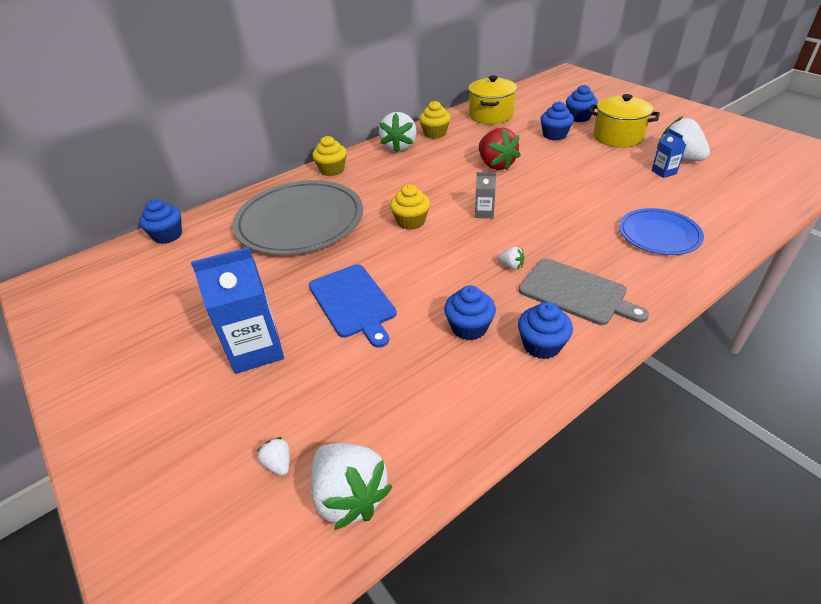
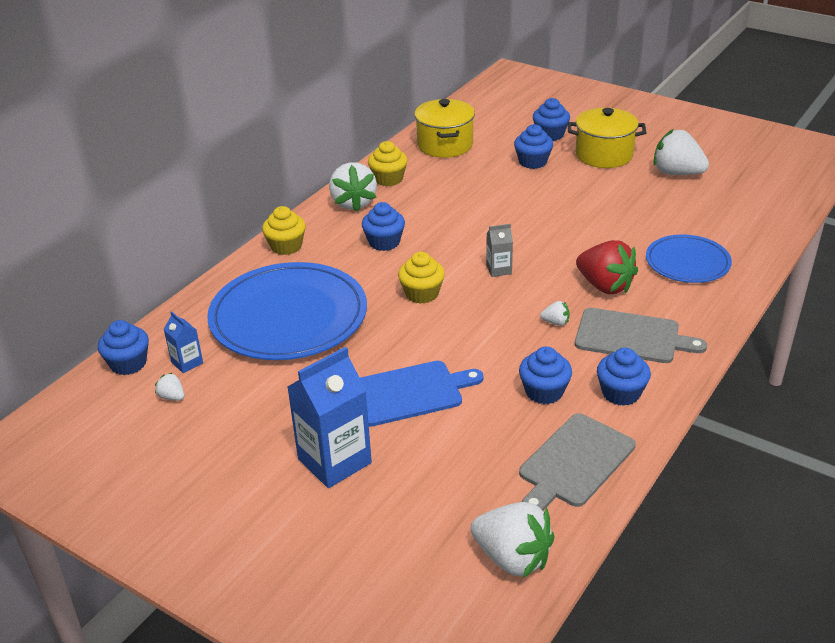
camera: 20 degrees left, 5 degrees down
(278, 463) = (429, 552): white strawberry -> white strawberry (172, 397)
(300, 221) = (288, 316): grey plate -> blue plate
(353, 302) = (410, 393): blue cutting board -> blue cutting board turned 60 degrees counterclockwise
(405, 178) = (384, 242): none -> blue cupcake
(463, 406) = (574, 463): none -> grey cutting board
(495, 165) = (483, 210): red strawberry -> red strawberry (605, 286)
(663, 172) = (667, 191): blue carton -> blue carton (187, 362)

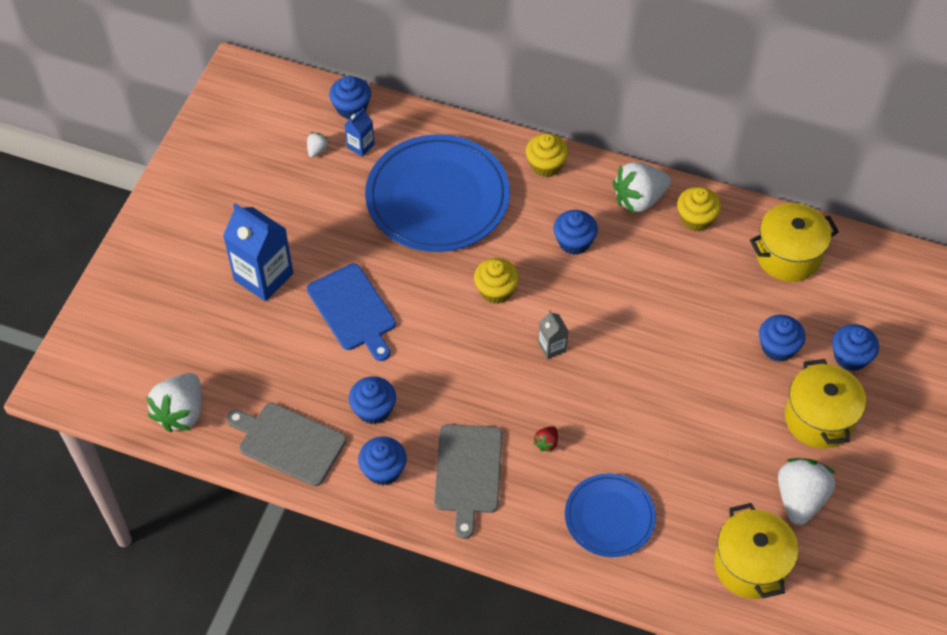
camera: 75 degrees right, 20 degrees up
(555, 322) = (476, 407): white strawberry -> none
(605, 286) = (546, 443): red strawberry -> red strawberry, size x0.44
(737, 202) = (750, 565): none -> yellow pot

